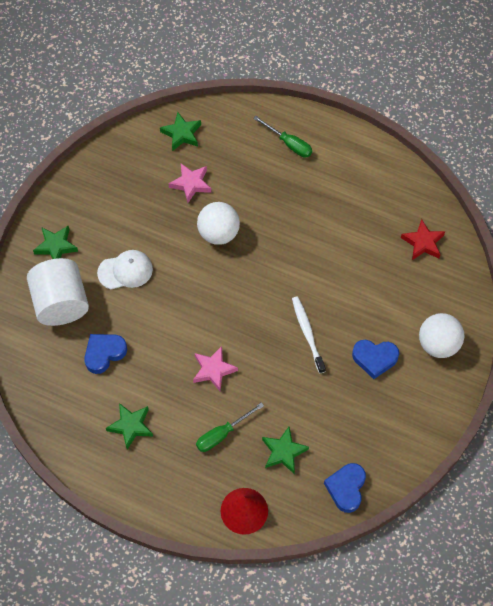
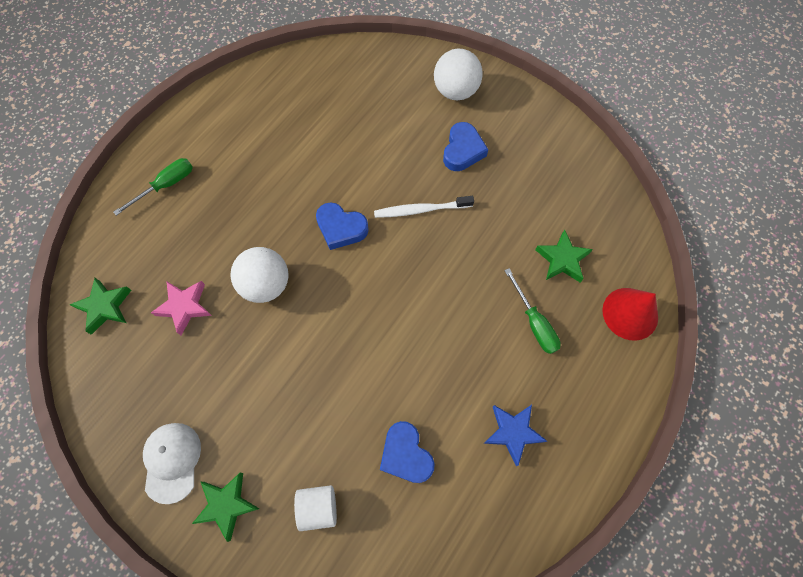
camera: 80 degrees left, 5 degrees up
(61, 303) = (318, 507): white cylinder -> white cylinder, size x0.52
(125, 271) = (290, 410): white cap -> white cap (172, 461)
(131, 426) = (513, 432): green star -> blue star
(213, 370) = (450, 320): pink star -> none
(346, 488) = (608, 205): blue heart -> blue heart (341, 228)
(423, 242) = (334, 80): red star -> none

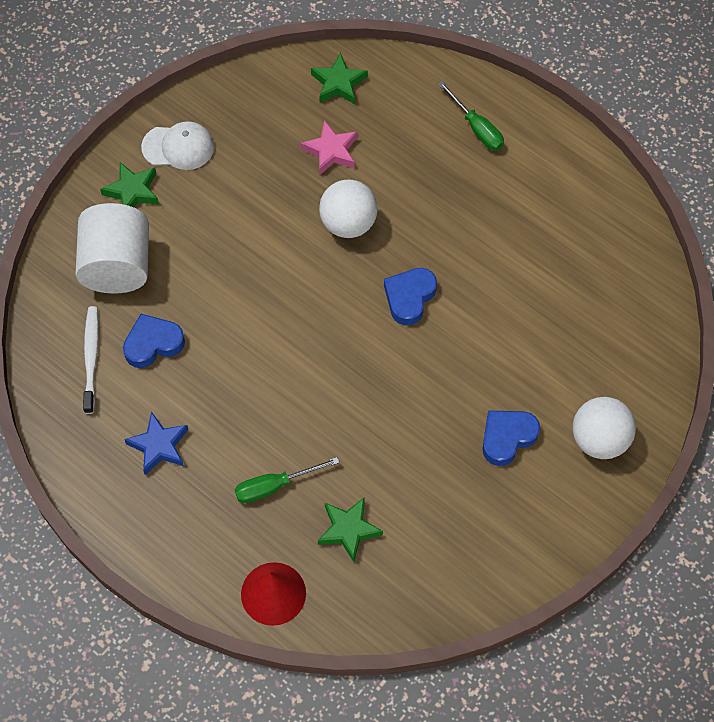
camera: 95 degrees right, 5 degrees down
(318, 507) = (117, 265): white cylinder -> white cylinder, size x1.93
(421, 210) = (427, 382): white toothbrush -> white toothbrush (91, 358)
(463, 150) = (507, 438): blue heart -> blue heart turned 120 degrees clockwise

